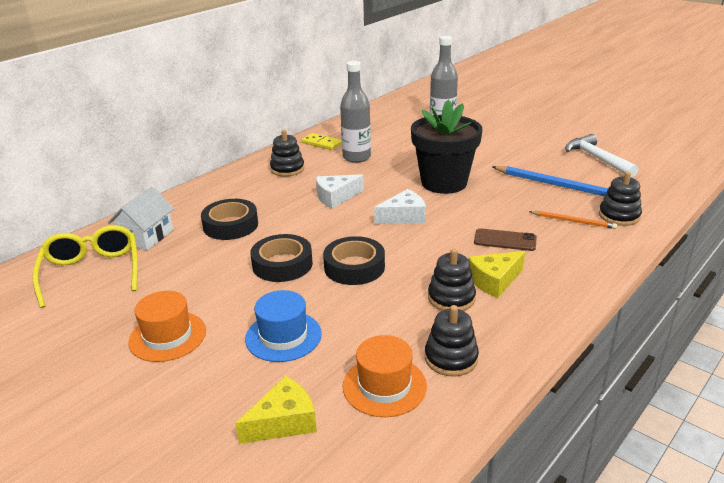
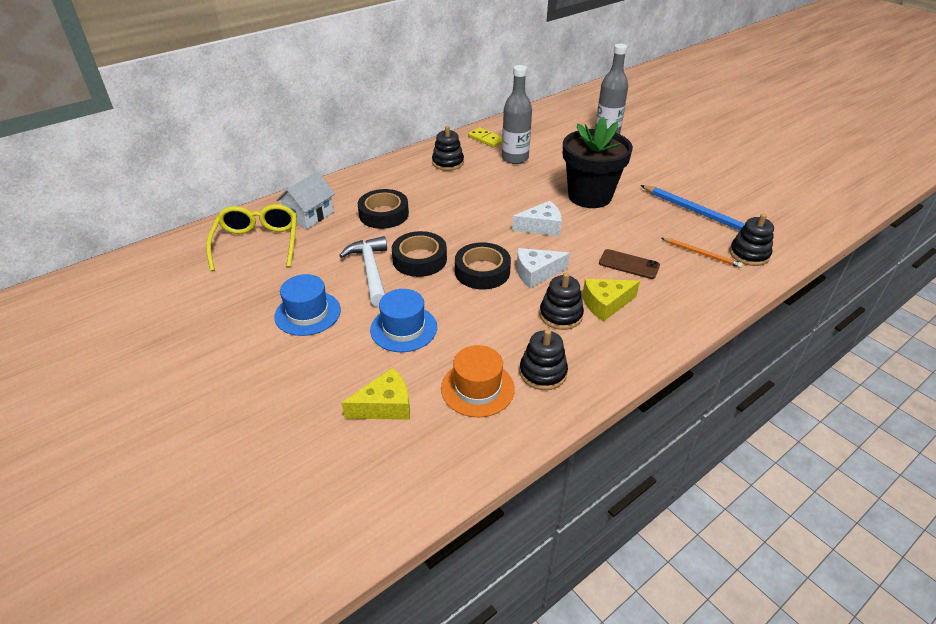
camera: 10 degrees right, 10 degrees up
(167, 336) = (308, 313): orange hat -> blue hat
(336, 197) = (484, 198): white cheese -> white cheese (536, 273)
(597, 159) = (749, 189): white hammer -> white hammer (370, 270)

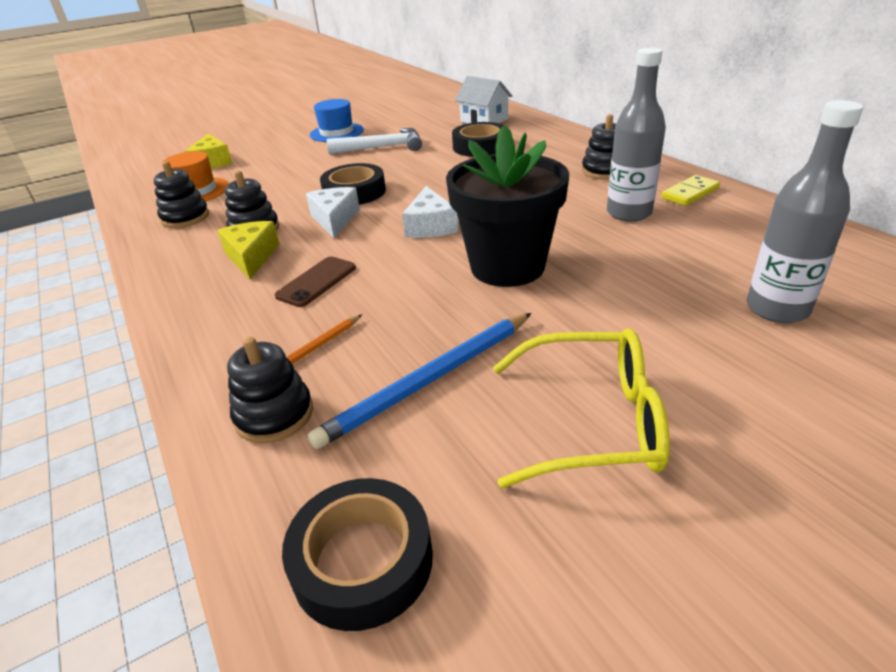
camera: 100 degrees right, 5 degrees down
(257, 244) = (441, 110): yellow glasses -> yellow glasses (590, 422)
(403, 328) = (292, 163): blue hat -> none
(419, 259) = (390, 165): black tape -> black tape (362, 560)

